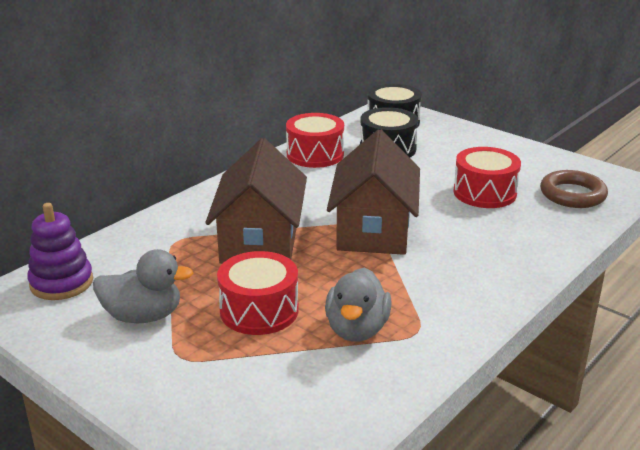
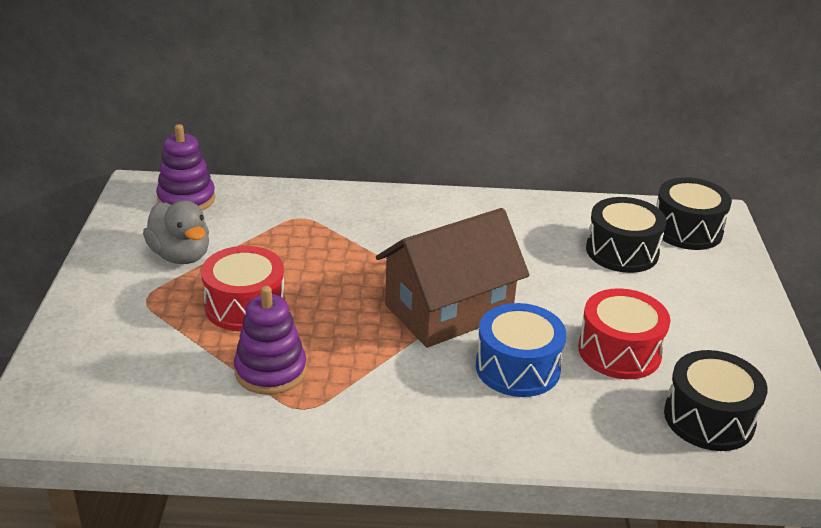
camera: 50 degrees right, 5 degrees up
(260, 241) = (351, 257): brown house -> none
(315, 154) = (544, 216): red drum -> none
(357, 329) = (270, 371): grey duck -> purple stacking toy
(463, 231) = (517, 368): none -> blue drum
(572, 194) = (709, 418): brown ring -> black drum

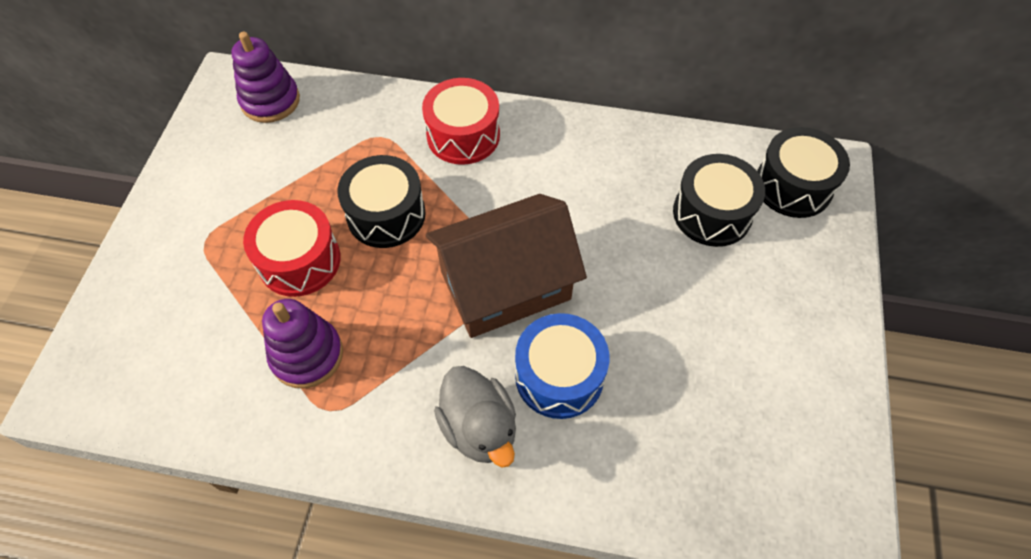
camera: 10 degrees right, 25 degrees up
(181, 255) = (249, 182): grey duck -> grey duck (479, 428)
(619, 351) = (673, 363): red drum -> red drum (463, 135)
(709, 418) = (747, 471): black drum -> black drum (386, 214)

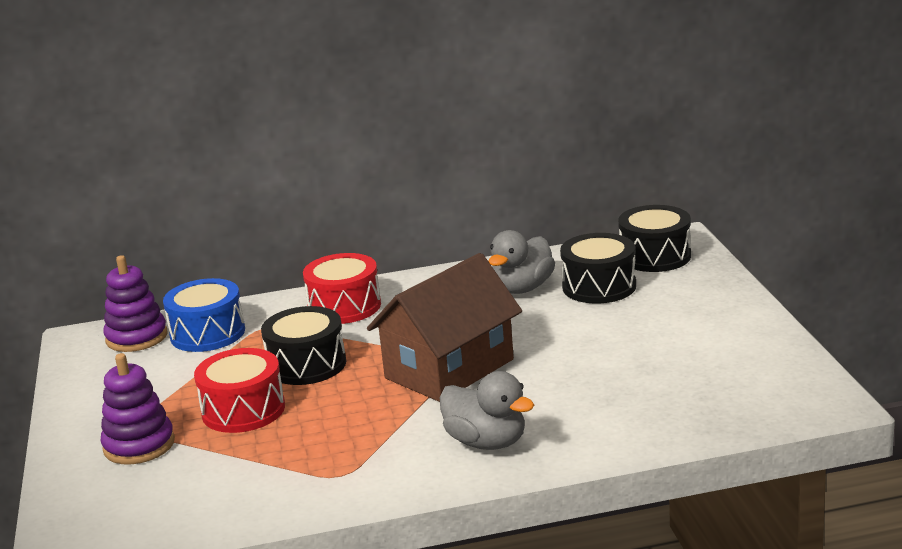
camera: 20 degrees left, 35 degrees down
(307, 355) = (294, 454): purple stacking toy -> purple stacking toy (139, 445)
(559, 376) = (535, 398): blue drum -> blue drum (207, 333)
(637, 182) = (522, 288): none -> grey duck

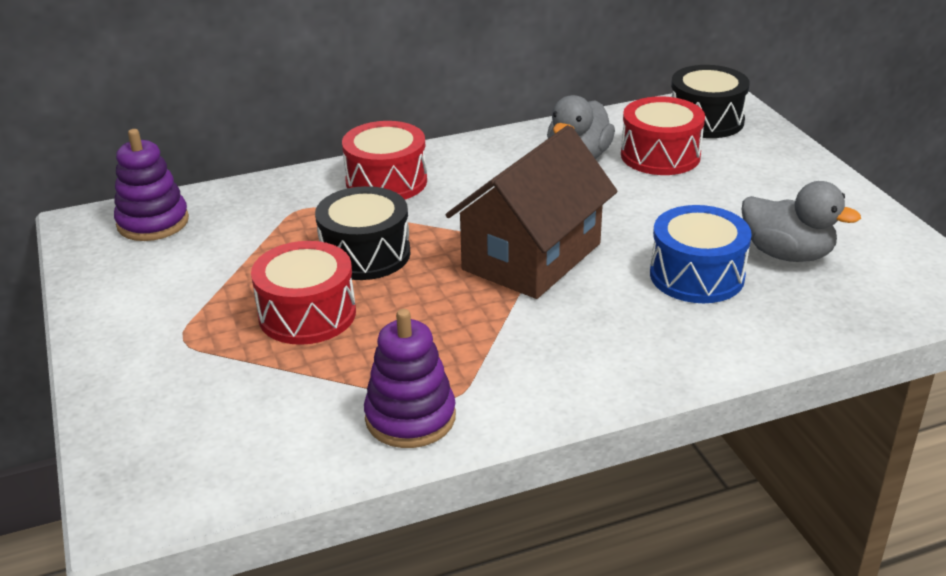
camera: 10 degrees left, 10 degrees up
(139, 445) = (191, 364): purple stacking toy -> purple stacking toy (410, 417)
(207, 333) = (237, 216): blue drum -> blue drum (696, 275)
(486, 442) = (608, 350): grey duck -> grey duck (787, 254)
(599, 286) = (660, 155): black drum -> red drum

